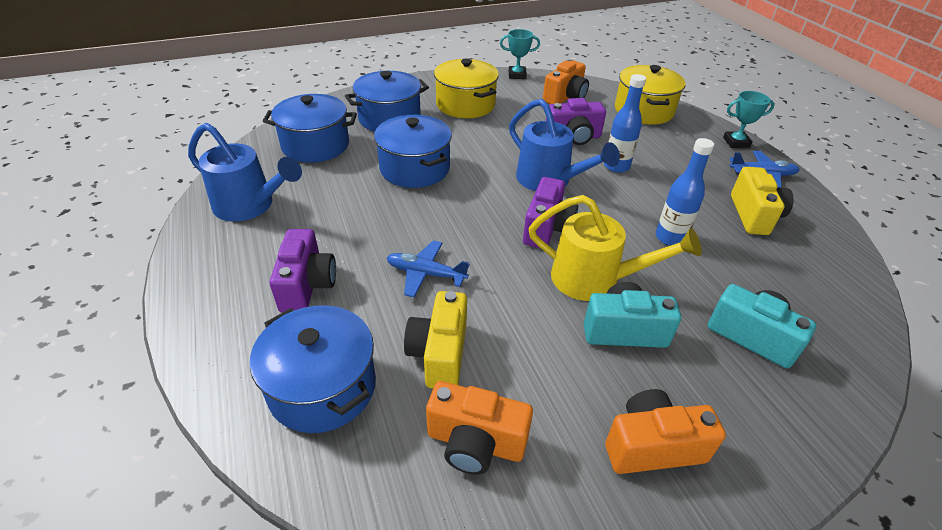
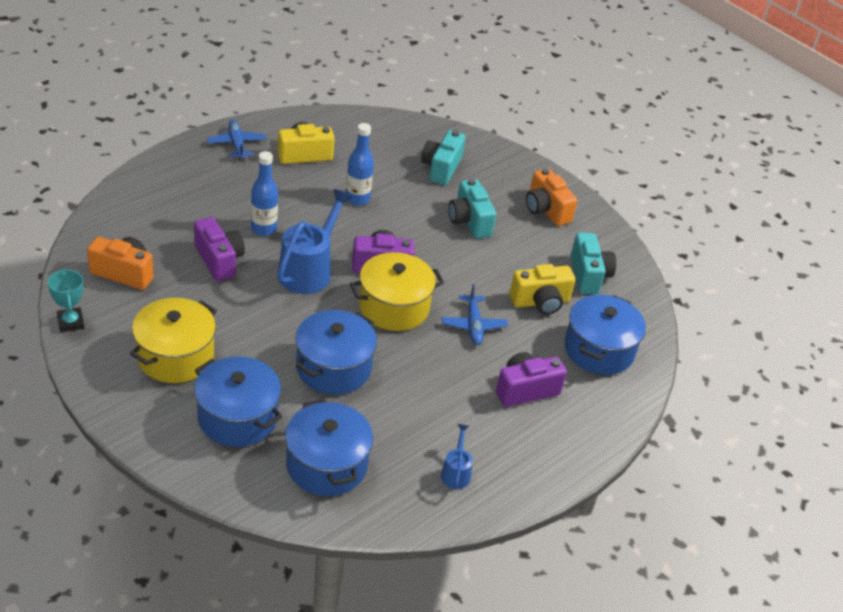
camera: 115 degrees left, 0 degrees up
(250, 206) = (456, 472): blue watering can -> blue watering can, size x0.49
(475, 442) = (588, 275): orange camera -> turquoise camera
(595, 280) = (428, 236): yellow watering can -> none
(643, 111) = (136, 211): yellow pot -> yellow pot (394, 307)
(736, 142) = (183, 154): turquoise trophy -> none

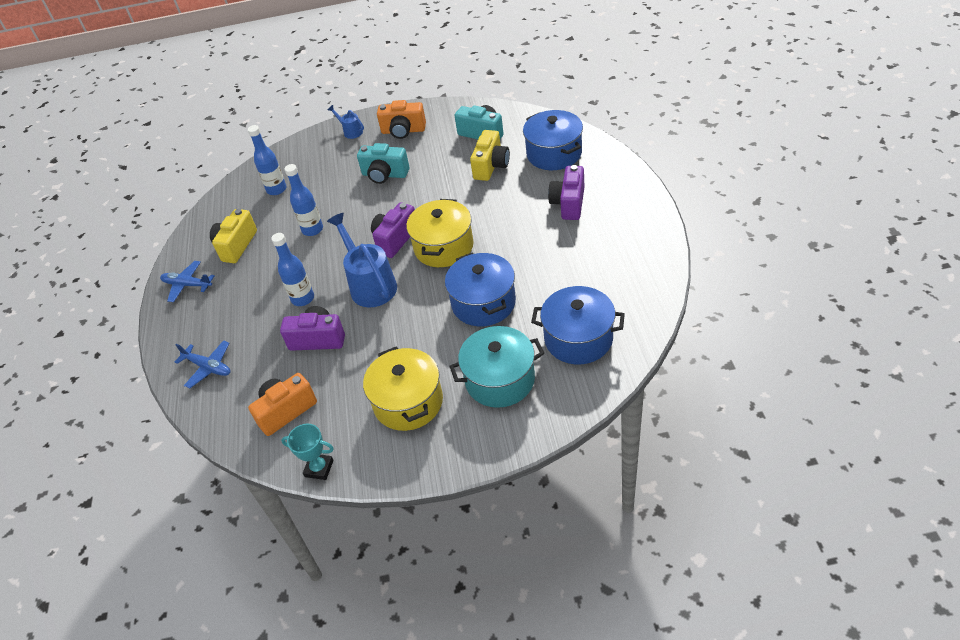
camera: 45 degrees left, 5 degrees up
(237, 417) = (500, 380): blue pot -> turquoise pot
(395, 150) = (276, 189): none -> blue bottle
(441, 168) = (317, 170): turquoise camera -> none
(456, 472) = (624, 267): blue watering can -> blue watering can (351, 131)
(473, 325) = (491, 209): blue plane -> blue plane (208, 367)

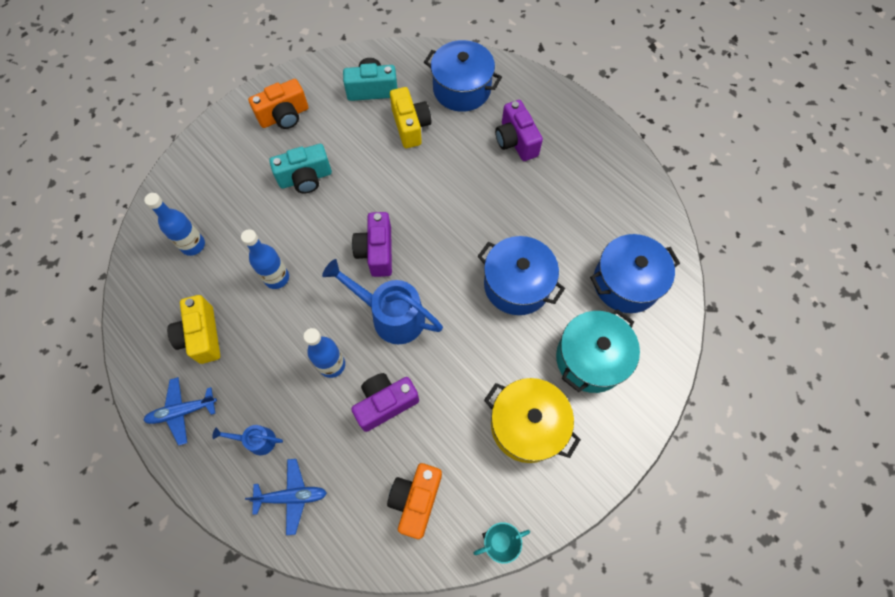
camera: 40 degrees left, 20 degrees up
(351, 131) = (223, 138): blue watering can -> blue watering can (257, 440)
(443, 247) = (432, 239): yellow pot -> none

